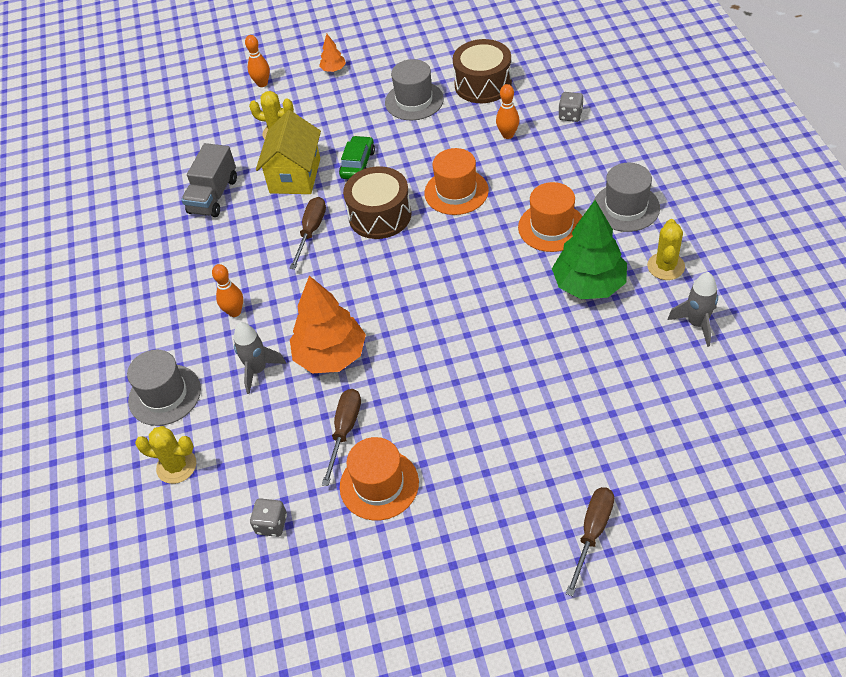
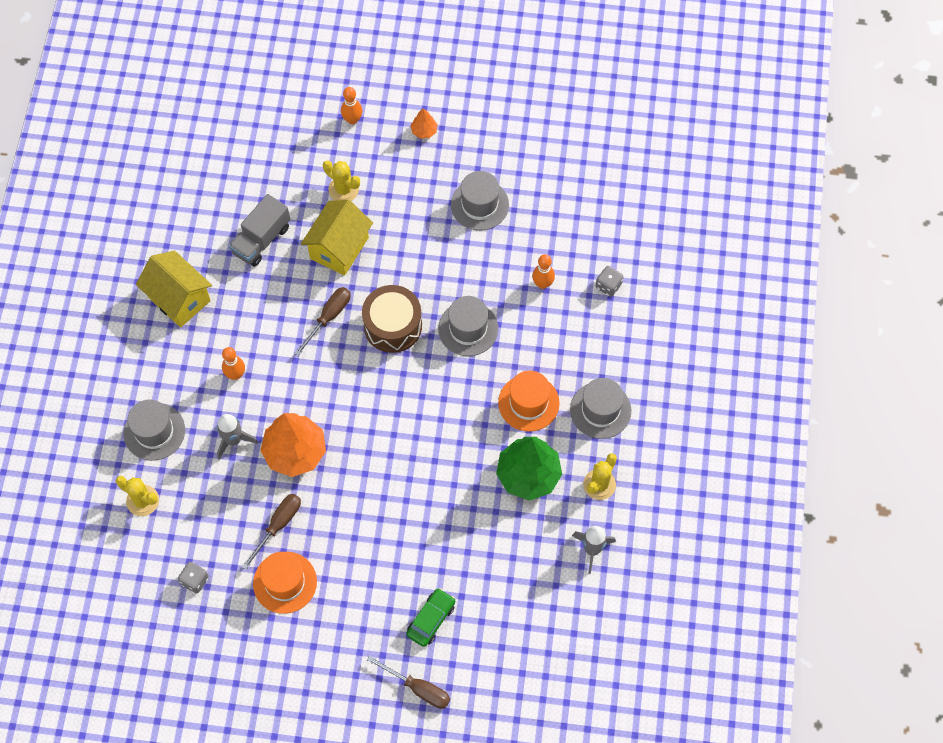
camera: 15 degrees right, 15 degrees up
(147, 270) = (179, 298): none -> yellow house
(358, 164) = (398, 259): green car -> green car (431, 619)
(456, 192) = (468, 329): orange hat -> grey hat
(483, 84) = (550, 212): brown drum -> none
(592, 533) = (418, 688): brown screwdriver -> brown screwdriver turned 75 degrees clockwise

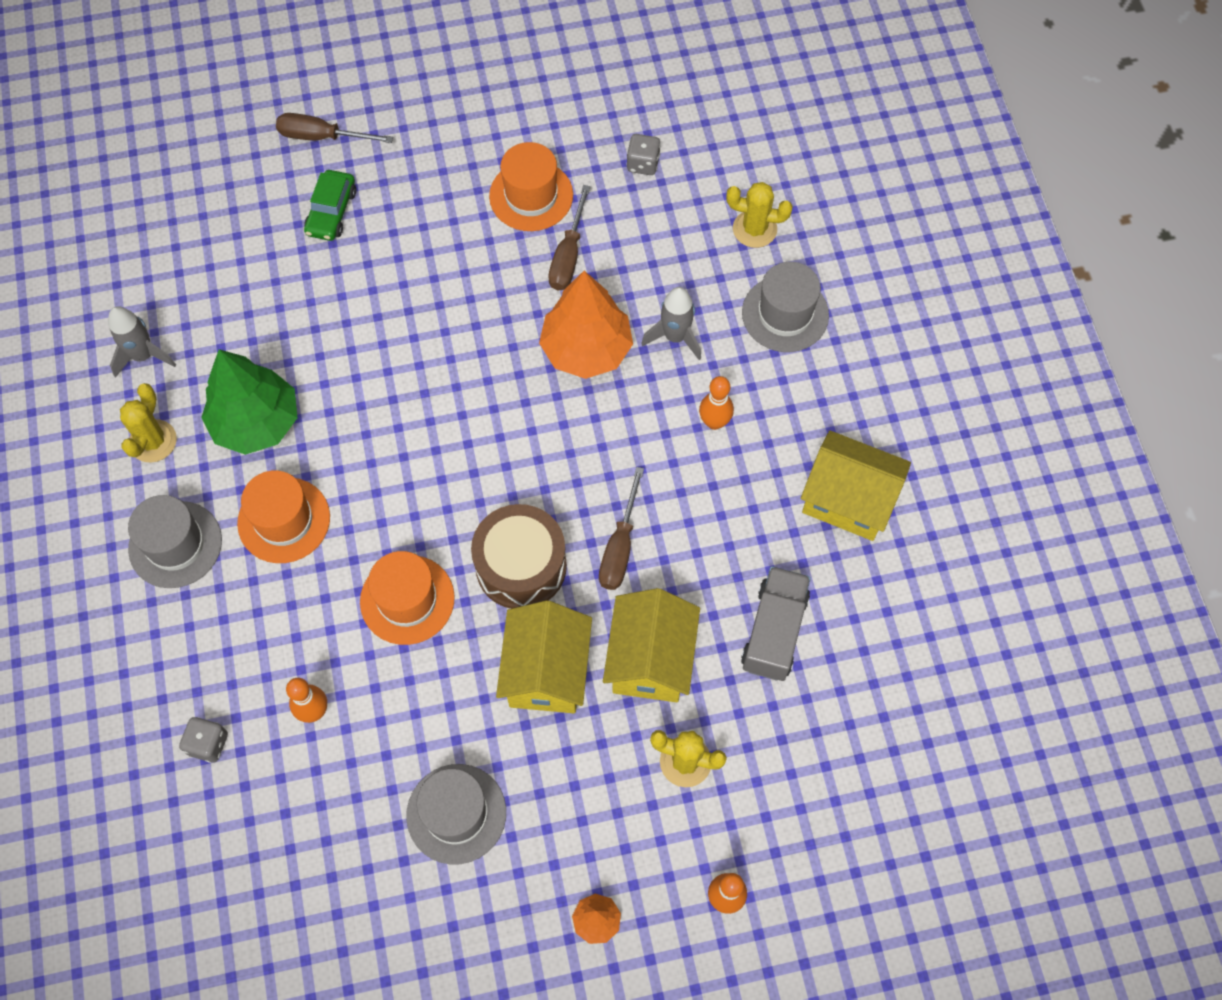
camera: 160 degrees right, 0 degrees up
(401, 261) = (546, 672): none -> yellow house
(468, 329) = (407, 599): grey hat -> orange hat

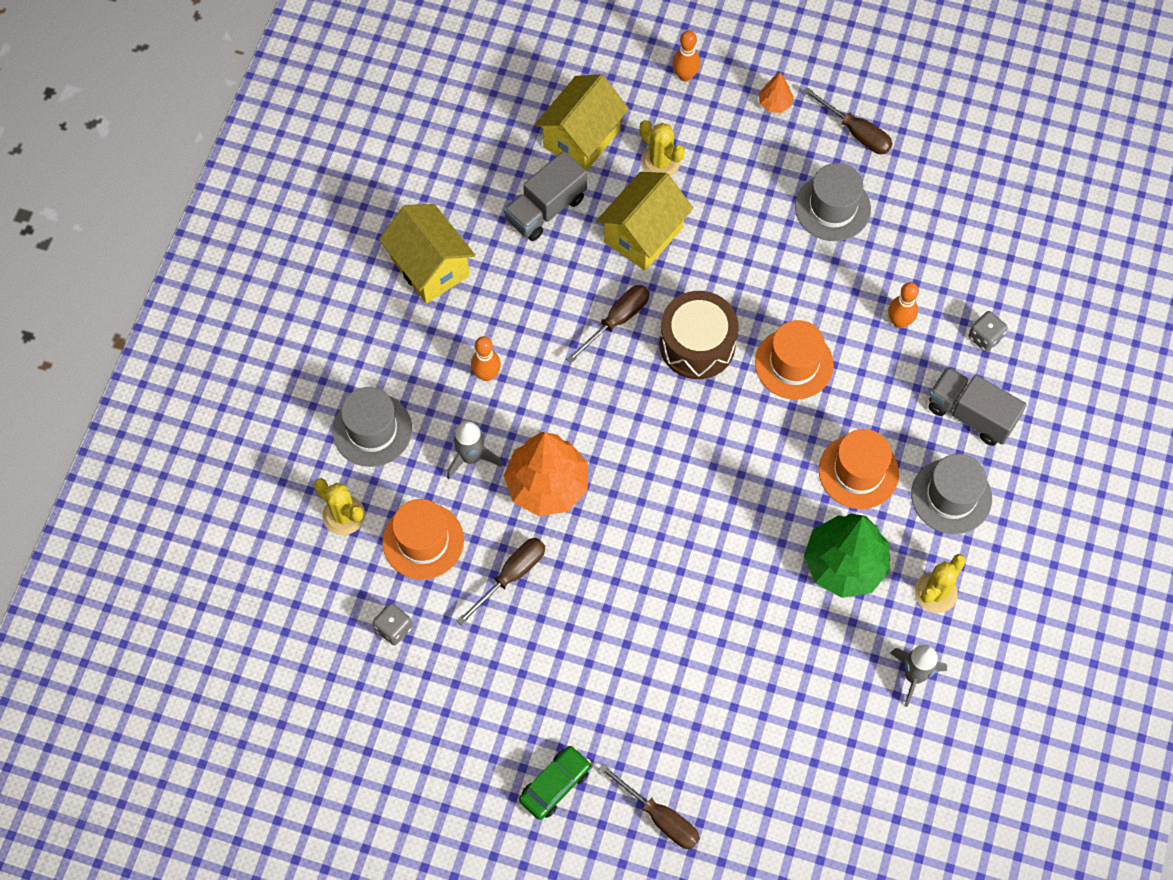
camera: 150 degrees left, 0 degrees up
(189, 644) = (970, 414): none -> grey truck
(331, 212) = (689, 730): green car -> green car (555, 785)
(478, 936) = (856, 132): none -> brown screwdriver
(531, 195) = (508, 650): orange hat -> orange hat (423, 541)
(546, 672) = (720, 264): yellow house -> yellow house (582, 138)

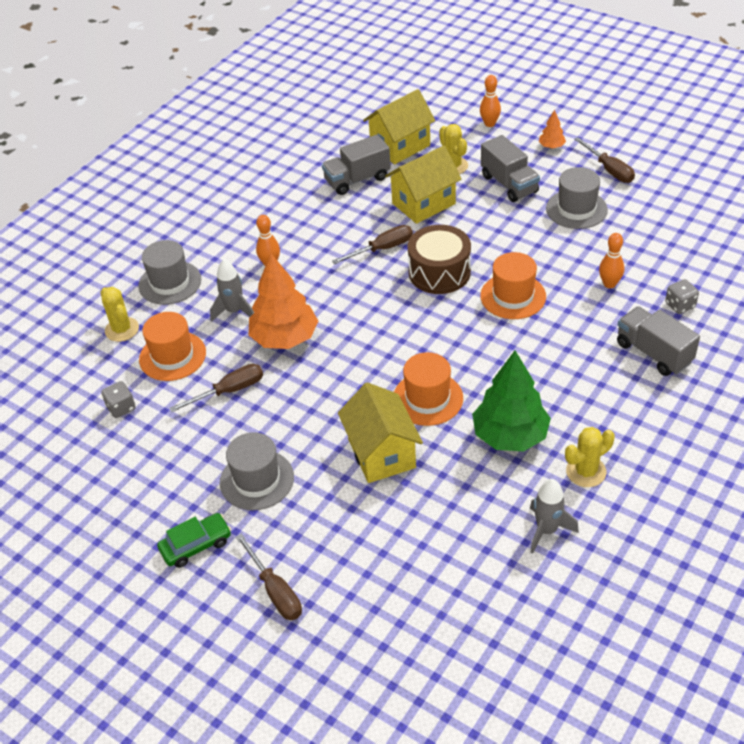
camera: 20 degrees right, 20 degrees down
(430, 267) = (258, 198): yellow house -> yellow house (381, 453)
(739, 180) = (509, 184): none -> grey truck
(858, 471) = (543, 374): orange hat -> orange hat (427, 398)
(951, 496) = (620, 405): grey hat -> grey hat (257, 480)

